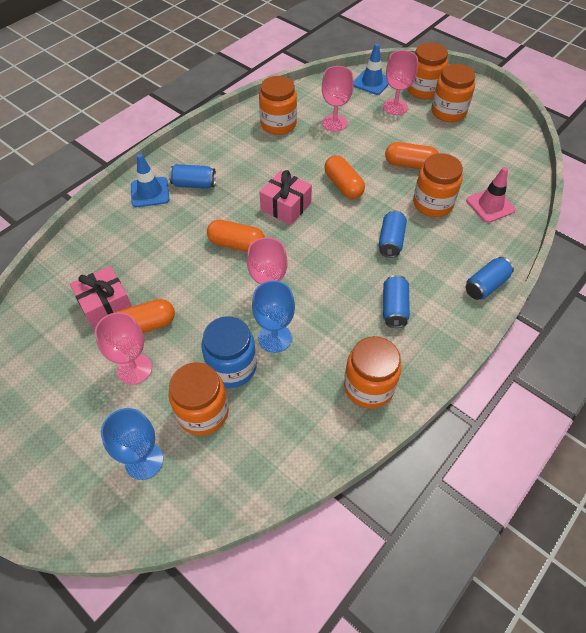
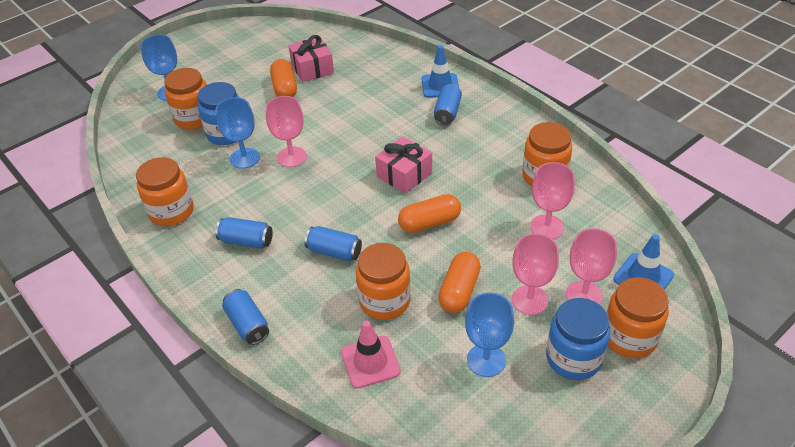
camera: 100 degrees right, 10 degrees down
(134, 369) = (247, 85): pink goblet -> pink goblet (529, 300)
(236, 244) = (359, 139): orange capsule -> none
(448, 112) = (573, 358): orange jar -> blue jar
(465, 149) = (486, 360): none -> blue goblet

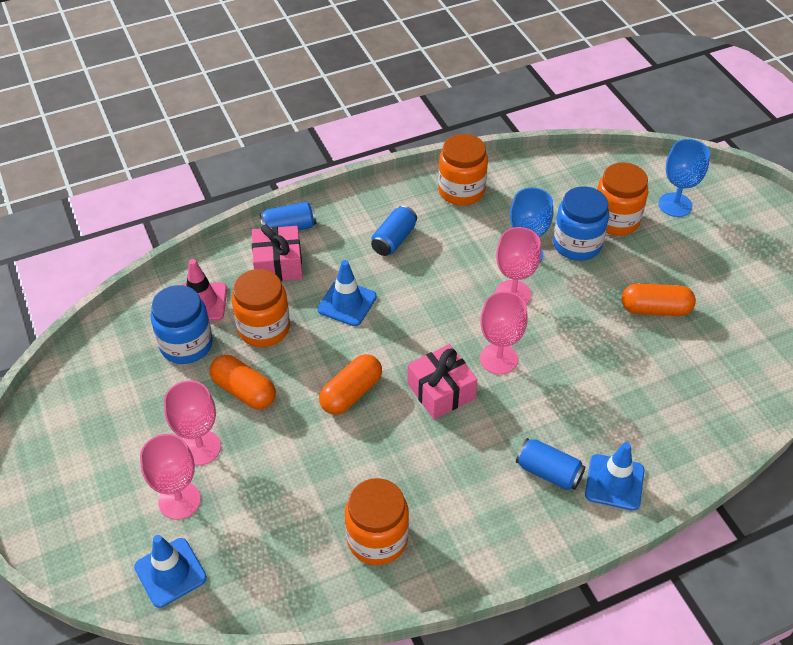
camera: 105 degrees right, 5 degrees up
(312, 68) = (695, 345): pink gift -> pink gift (278, 264)
(334, 252) = (347, 303): blue can -> blue traffic cone
(429, 223) = (351, 393): orange capsule -> orange capsule turned 45 degrees clockwise
(486, 360) = (153, 386): blue goblet -> none
(547, 227) = (291, 506): pink goblet -> pink goblet (498, 359)
(573, 358) = (114, 457): blue jar -> blue jar (186, 344)
(629, 337) = (107, 518): orange jar -> none

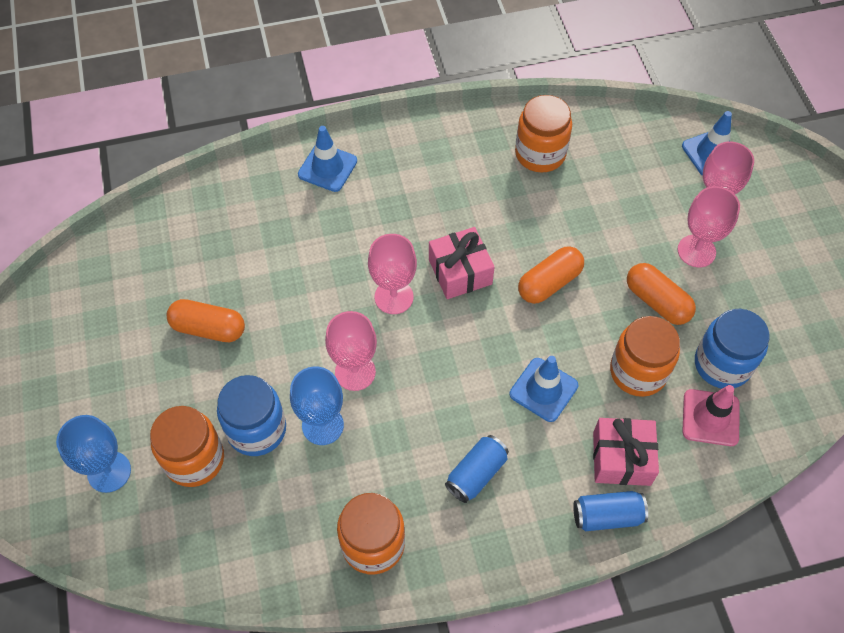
camera: 170 degrees left, 10 degrees up
(548, 472) = (381, 184): blue can -> none

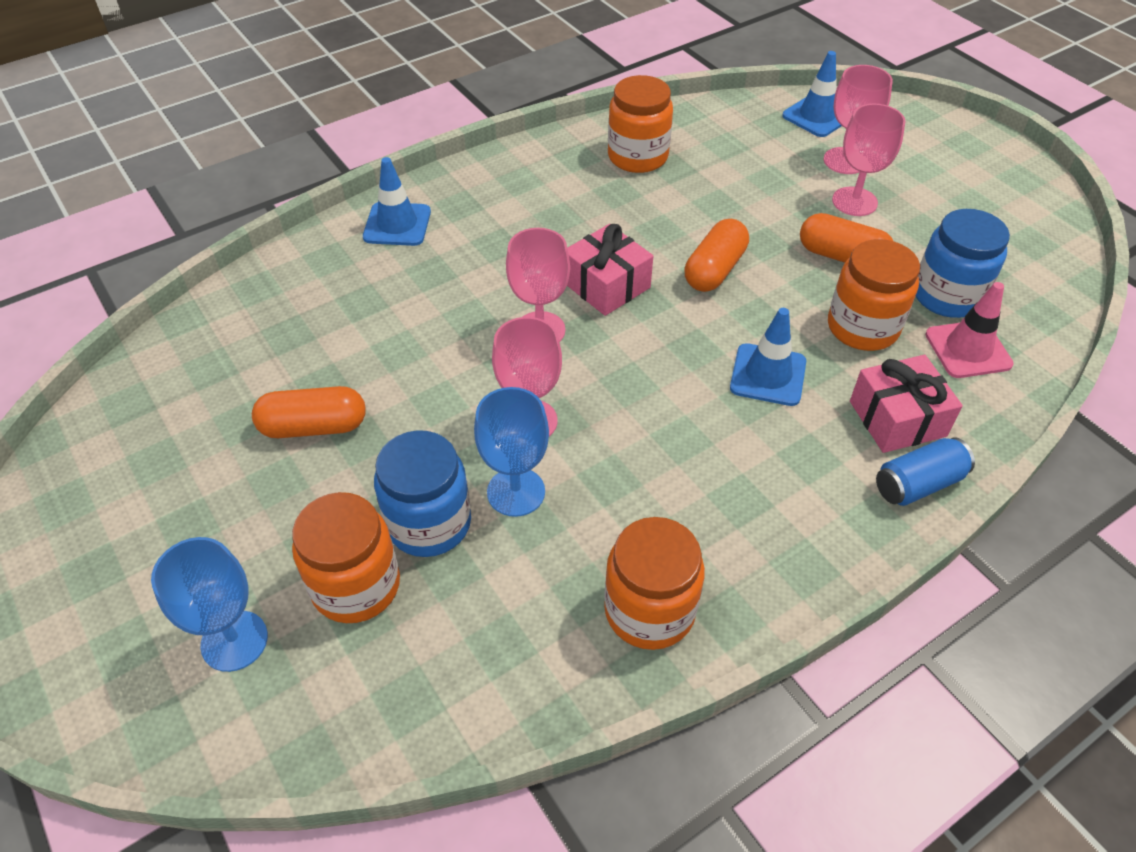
camera: 20 degrees left, 10 degrees down
(476, 474) = (738, 487): blue can -> none

